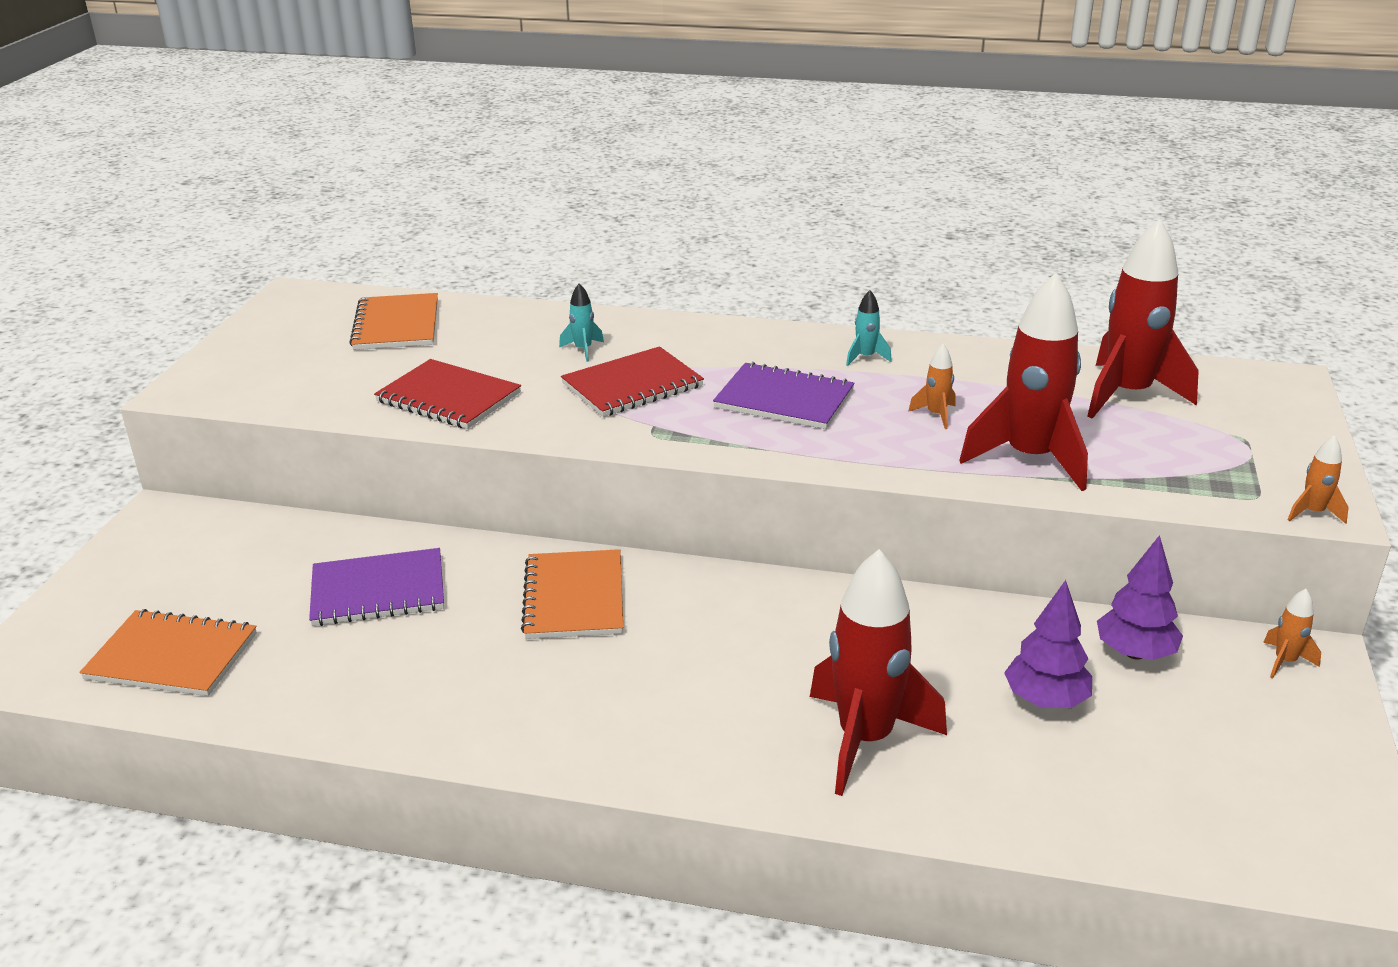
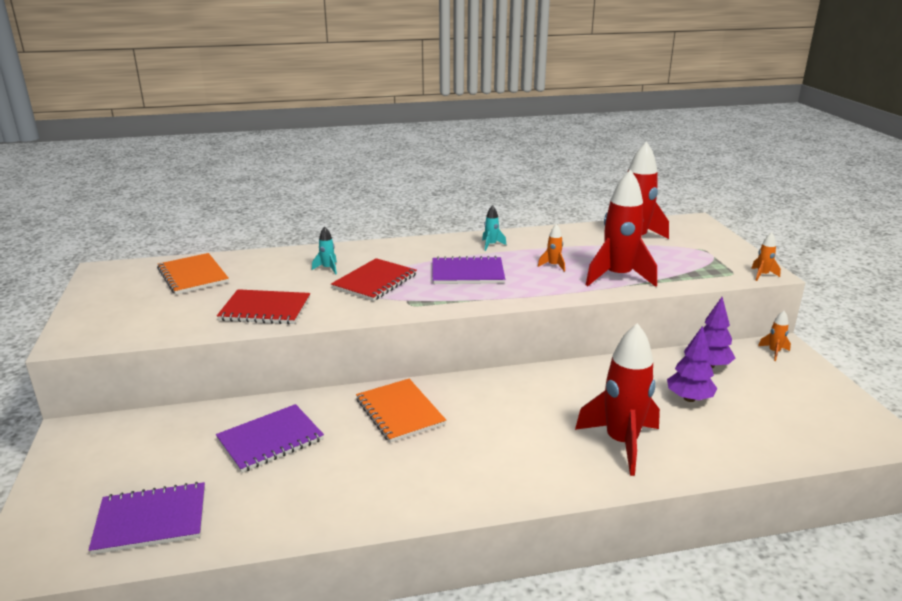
camera: 25 degrees left, 5 degrees down
(172, 656) = (151, 520): orange notebook -> purple notebook

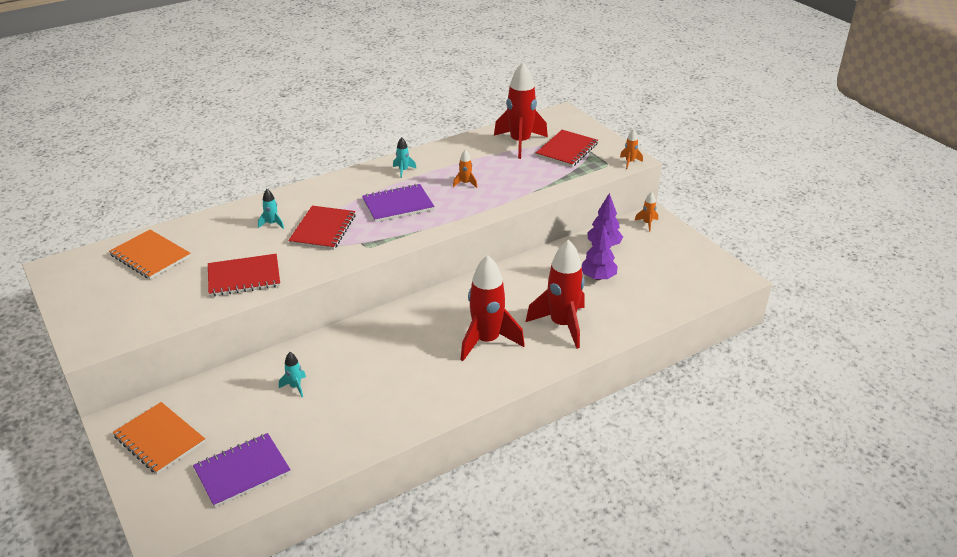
camera: 20 degrees left, 10 degrees up
(270, 440) = (295, 387): purple notebook -> turquoise rocket
(399, 412) = (386, 339): orange notebook -> orange notebook (159, 439)
(618, 277) = (521, 185): red rocket -> red rocket (487, 341)
(687, 253) = (567, 150): none -> red notebook

